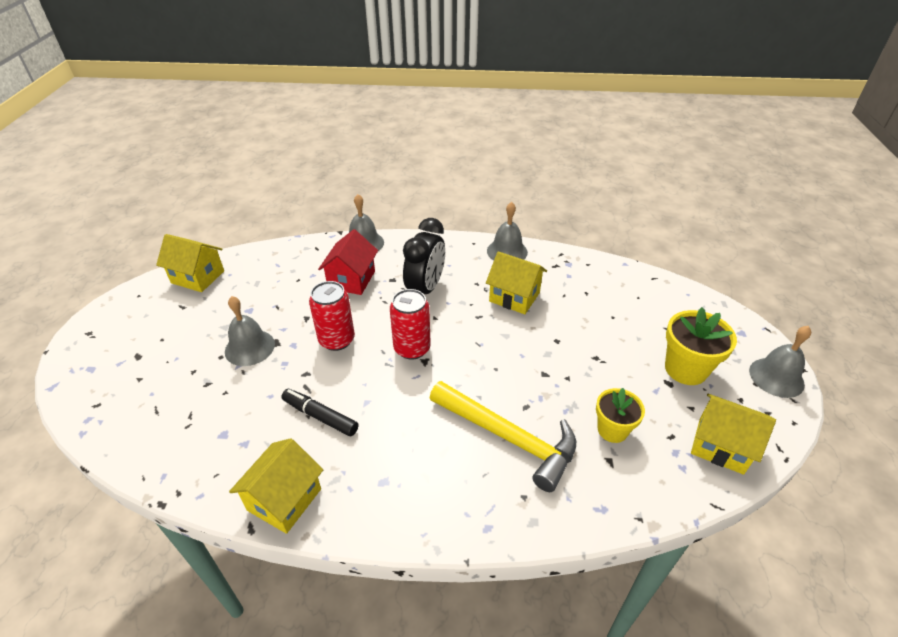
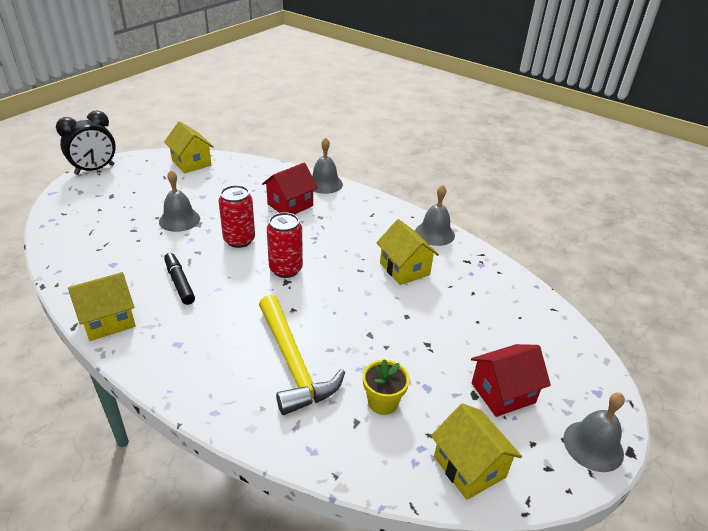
camera: 30 degrees right, 5 degrees down
(425, 289) = (338, 233): black clock -> black clock (95, 169)
(685, 369) = (503, 393): yellow flower pot -> red house

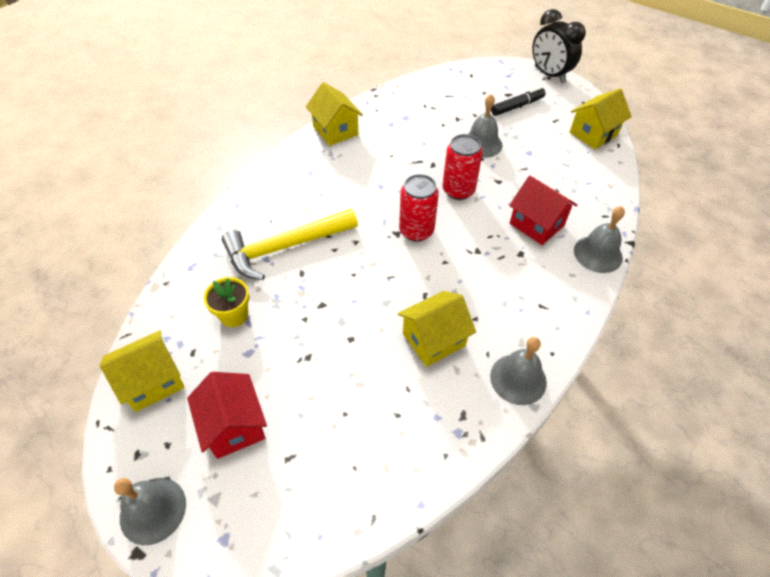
camera: 90 degrees right, 15 degrees up
(179, 283) = (385, 160): black marker -> black marker (517, 106)

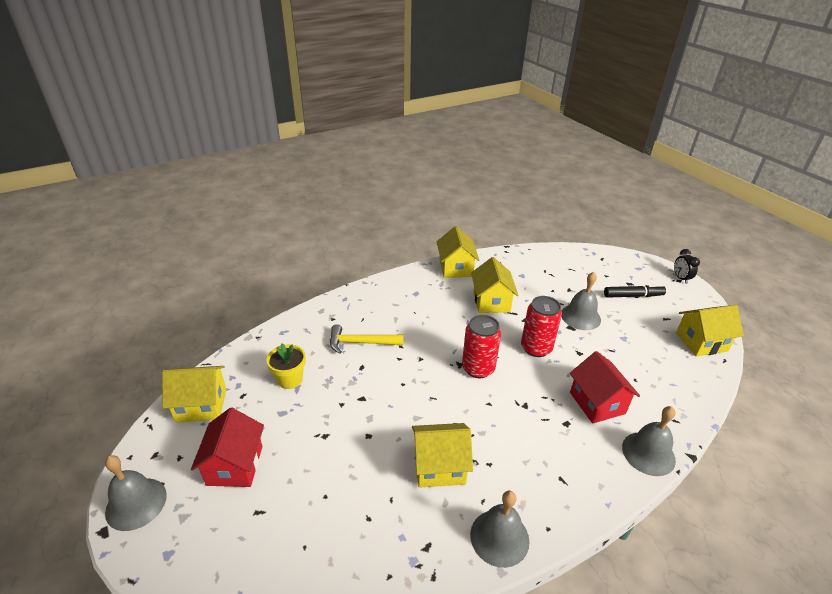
camera: 25 degrees right, 15 degrees down
(285, 247) = (361, 343): yellow hammer -> yellow hammer, size x0.63
(391, 156) = (491, 301): none -> yellow house
(549, 74) = (681, 278): black clock -> black clock, size x0.51

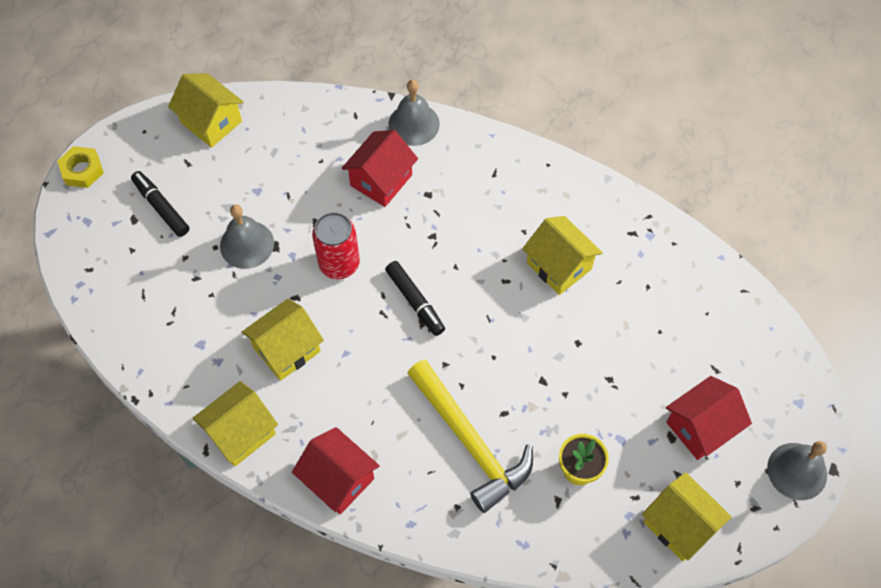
camera: 125 degrees left, 25 degrees up
(361, 343) = (470, 442): yellow hammer -> yellow hammer, size x1.58
(396, 286) = (338, 479): none -> red house
(478, 368) = (415, 301): red can -> black marker
(499, 537) = (583, 191): grey bell -> none
(681, 278) = (82, 170): black clock -> yellow nut

